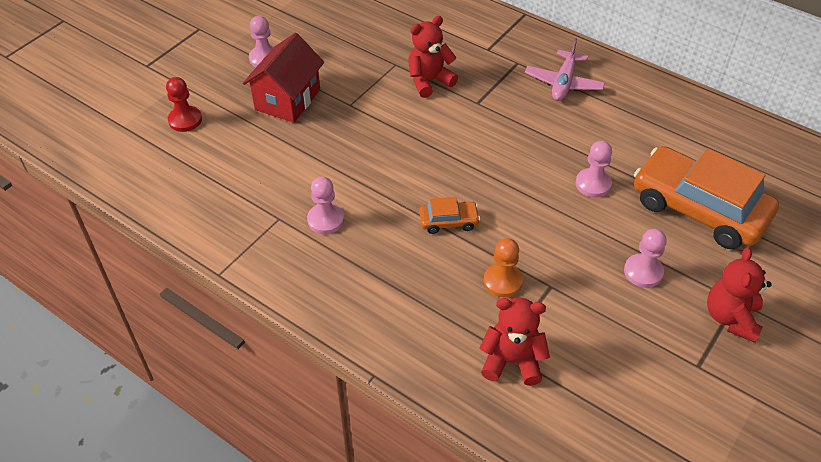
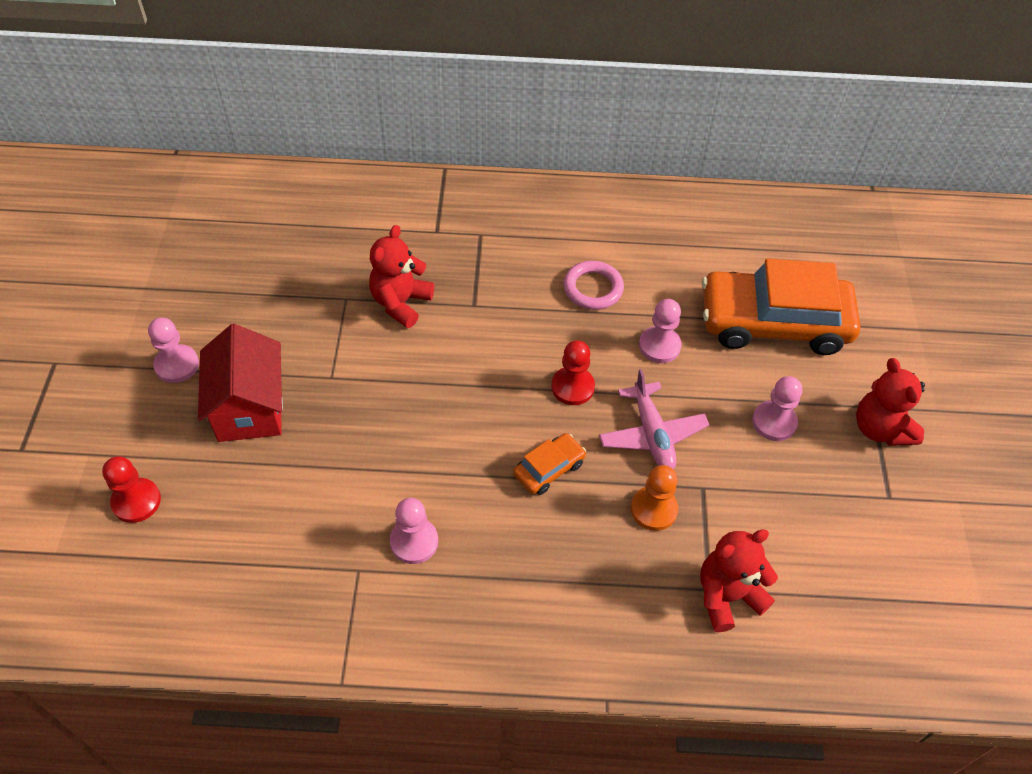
camera: 35 degrees left, 5 degrees up
(506, 181) = (572, 387): none -> red pawn
(563, 83) = (546, 238): pink plane -> pink plane (652, 434)
(572, 128) = (593, 288): none -> pink ring

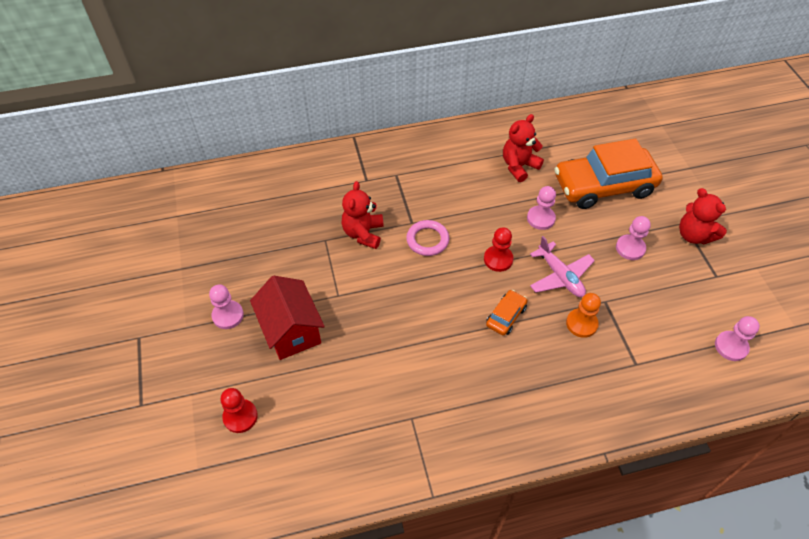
camera: 15 degrees left, 0 degrees up
(414, 542) = (440, 388): pink pawn -> pink pawn (731, 346)
(593, 288) = (483, 192): pink ring -> pink ring (427, 240)
(727, 596) = (648, 365): red teddy bear -> red teddy bear (519, 166)

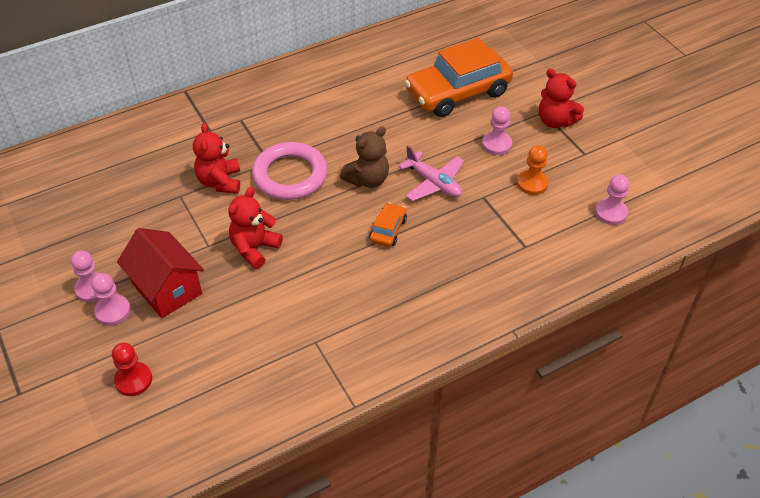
camera: 15 degrees left, 5 degrees down
(427, 240) = (290, 175): pink ring -> pink ring, size x1.64
(498, 259) = (367, 179): red pawn -> brown teddy bear
(519, 166) = (368, 89): red teddy bear -> red teddy bear (254, 248)
(540, 218) = (402, 134): pink pawn -> pink pawn (112, 311)
(581, 324) = (464, 221): orange pawn -> orange pawn (532, 183)

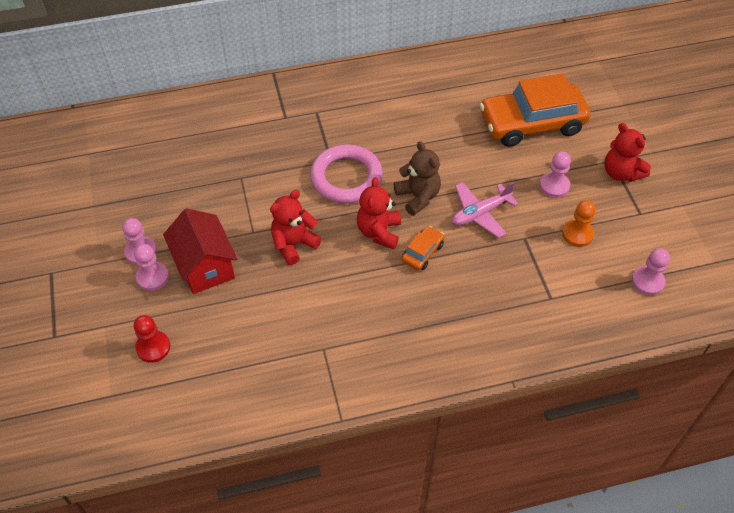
camera: 15 degrees right, 5 degrees up
(220, 182) = (280, 171): red teddy bear -> red teddy bear (379, 232)
(367, 179) = (418, 197): brown teddy bear -> brown teddy bear turned 90 degrees counterclockwise
(433, 183) = (480, 213): pink plane -> pink plane turned 90 degrees clockwise

